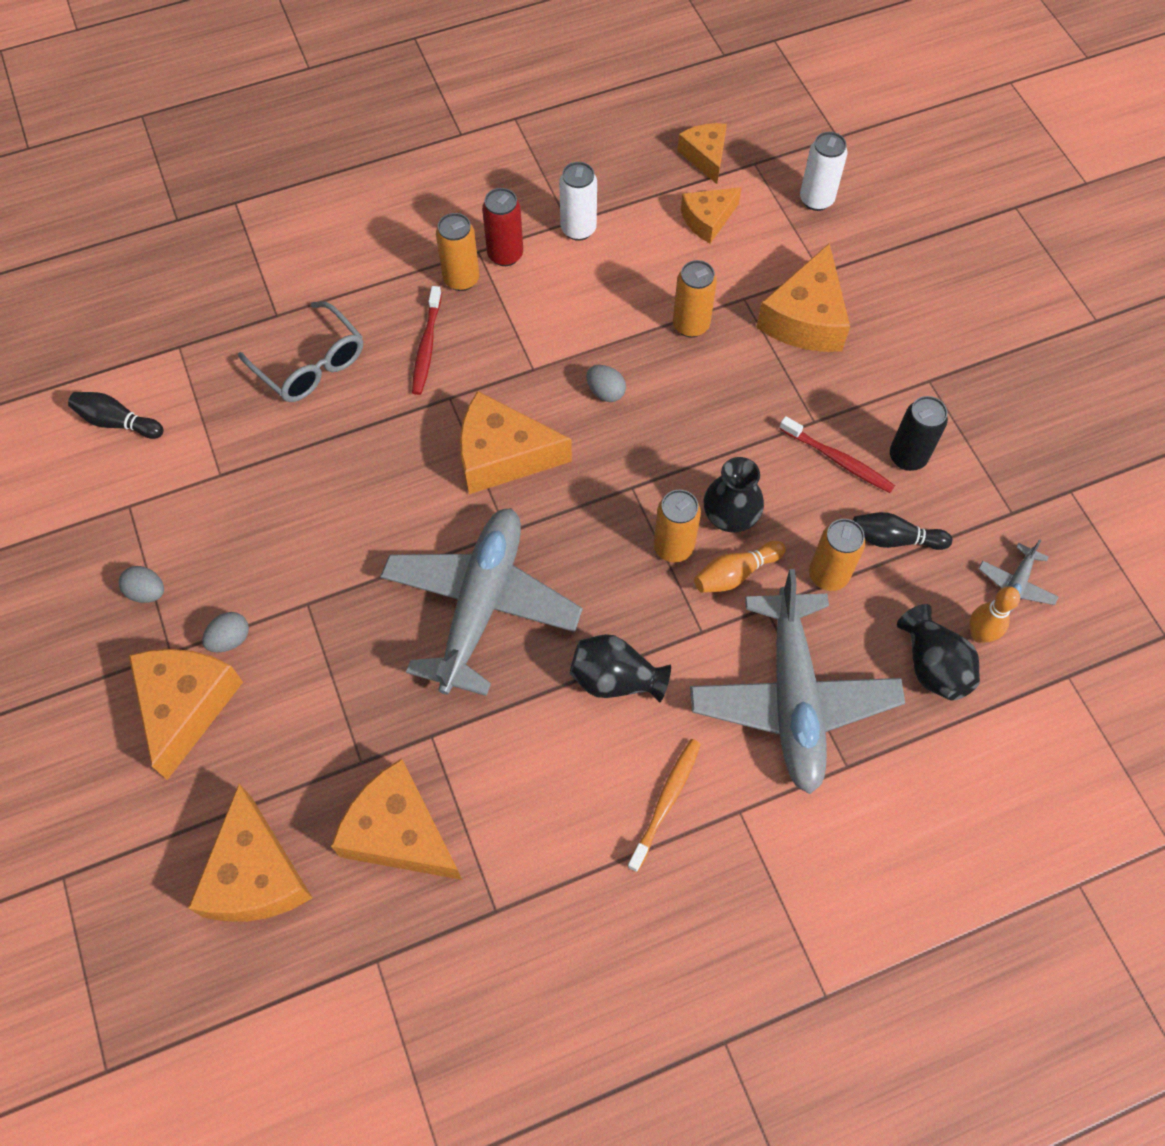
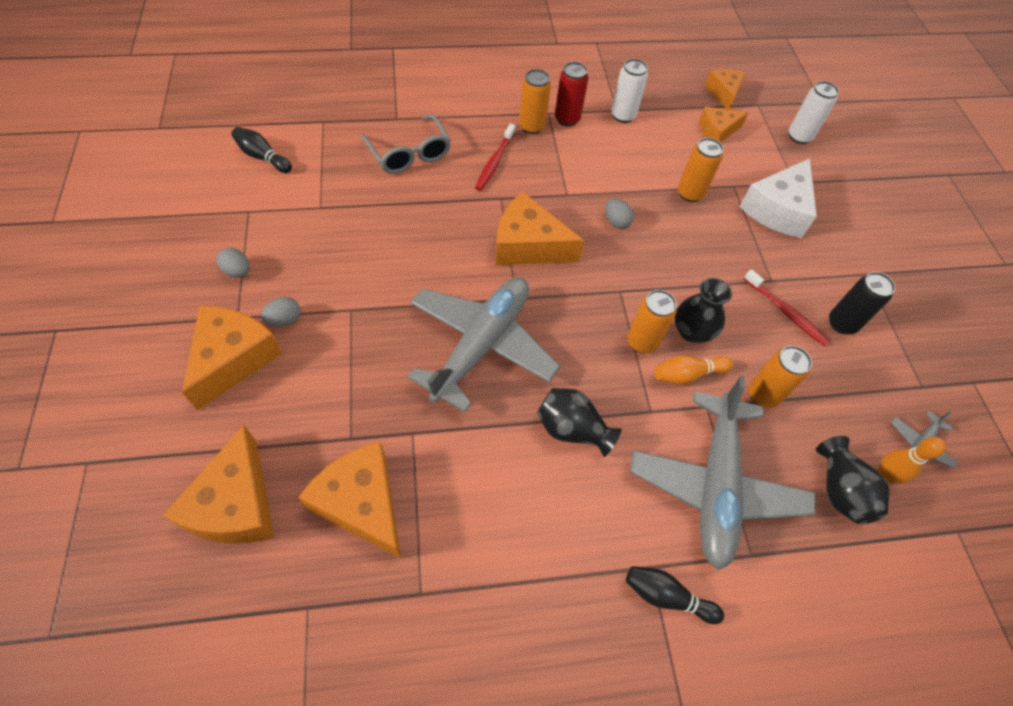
camera: 10 degrees right, 5 degrees down
(666, 802) = (589, 541): orange toothbrush -> none
(805, 318) = (777, 209): orange cheese -> white cheese
(894, 539) = (821, 381): black bowling pin -> black bowling pin (666, 596)

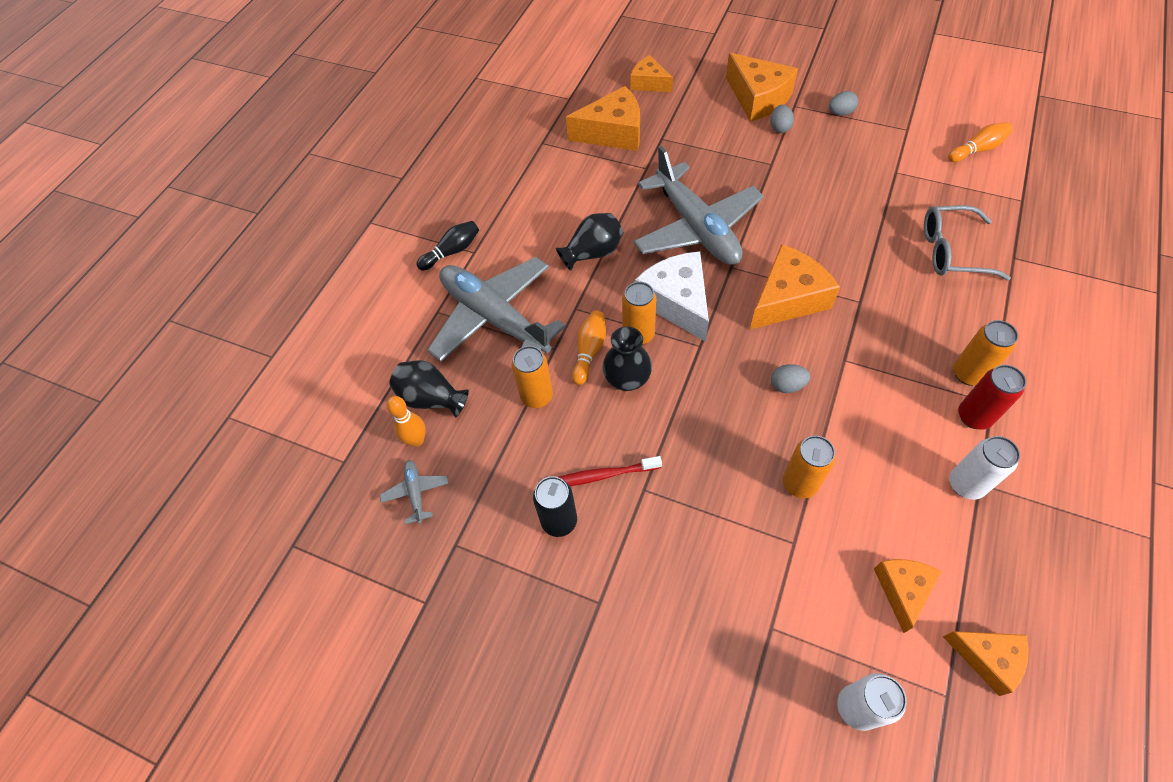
camera: 130 degrees right, 0 degrees up
(236, 504) = (649, 83): orange cheese -> orange cheese, size x0.61
(263, 157) = (977, 150): black bowling pin -> orange bowling pin
(494, 162) = (917, 316): red toothbrush -> none
(777, 209) = (735, 569): white cheese -> white cheese (677, 302)

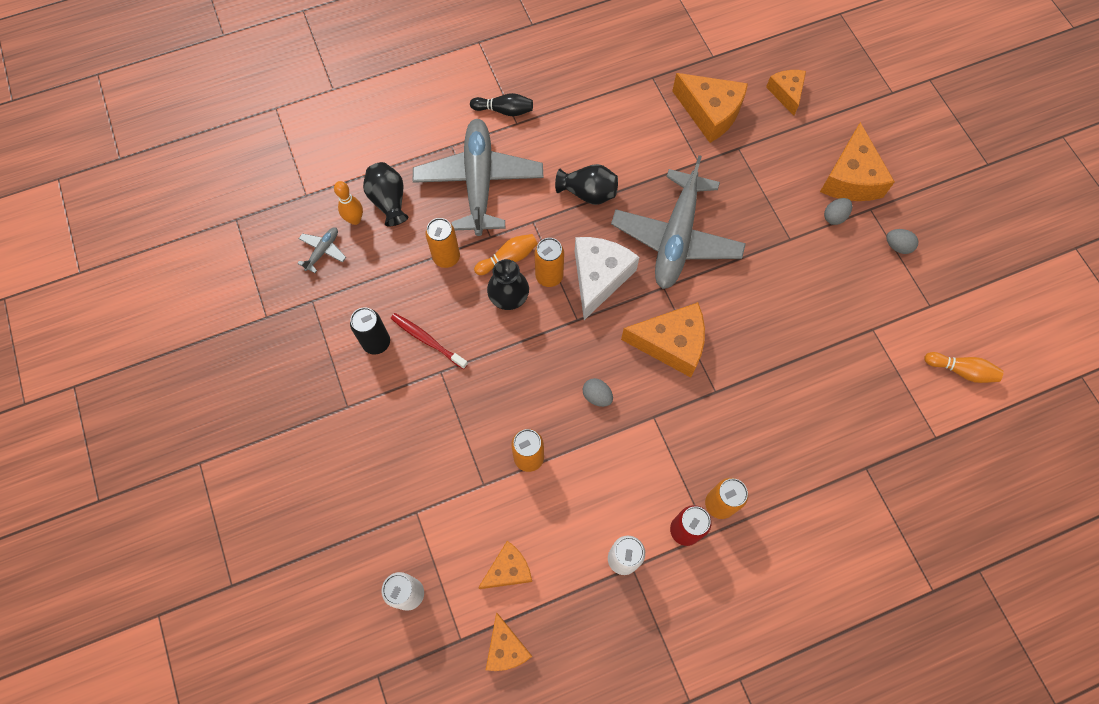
camera: 40 degrees right, 10 degrees up
(951, 251) = (827, 421): grey glasses -> none

